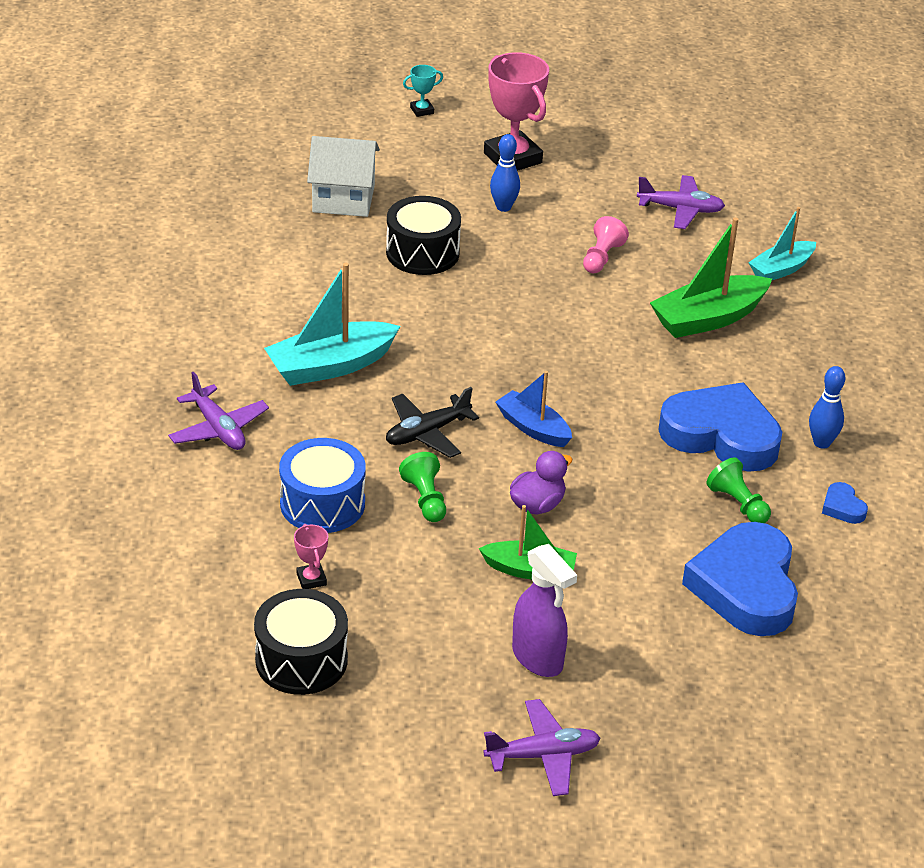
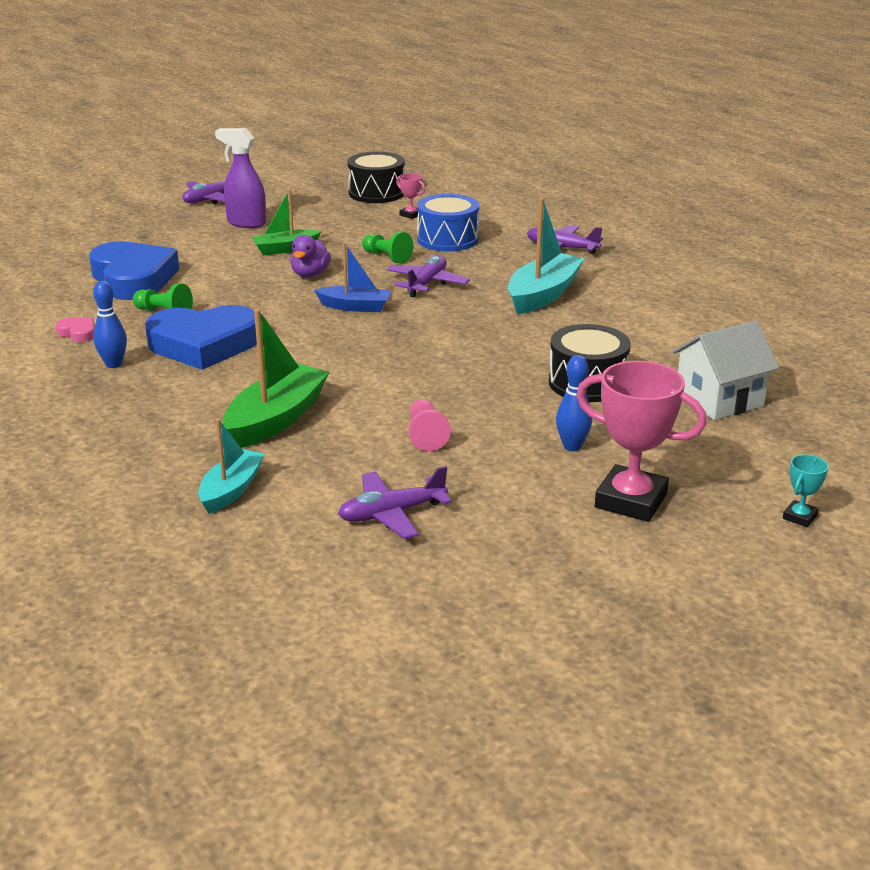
camera: 150 degrees right, 10 degrees down
(427, 433) = (427, 284): black plane -> purple plane
(842, 507) = (78, 333): blue heart -> pink heart

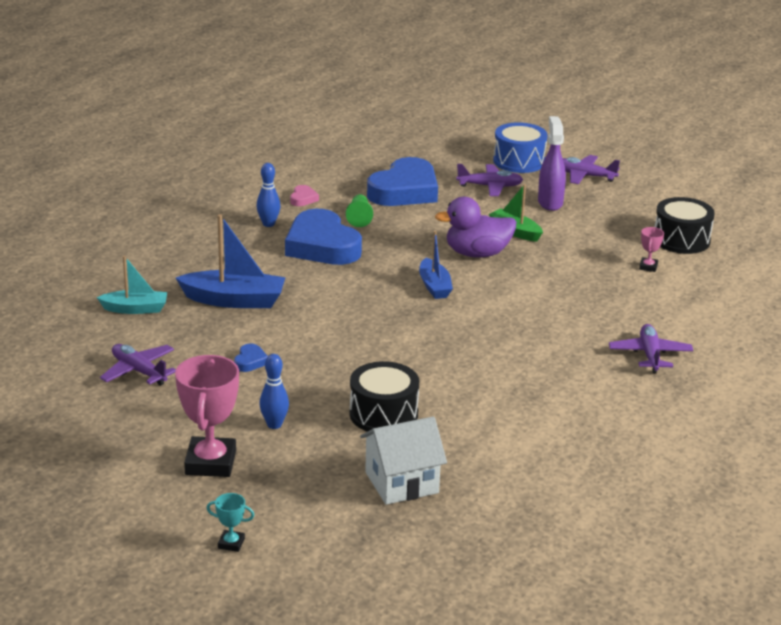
camera: 65 degrees right, 0 degrees up
(276, 419) = (234, 300): green boat -> blue boat
(310, 274) = (477, 254): purple duck -> purple duck, size x1.56
(387, 257) = (543, 277): green pawn -> none
(426, 435) = (250, 361): pink pawn -> blue heart
(427, 284) = (507, 306): purple plane -> purple plane (490, 186)
(447, 239) = (611, 296): blue drum -> blue drum (519, 161)
(543, 295) = (536, 364): turquoise boat -> none
(719, 399) = (401, 482): white house -> white house turned 60 degrees counterclockwise

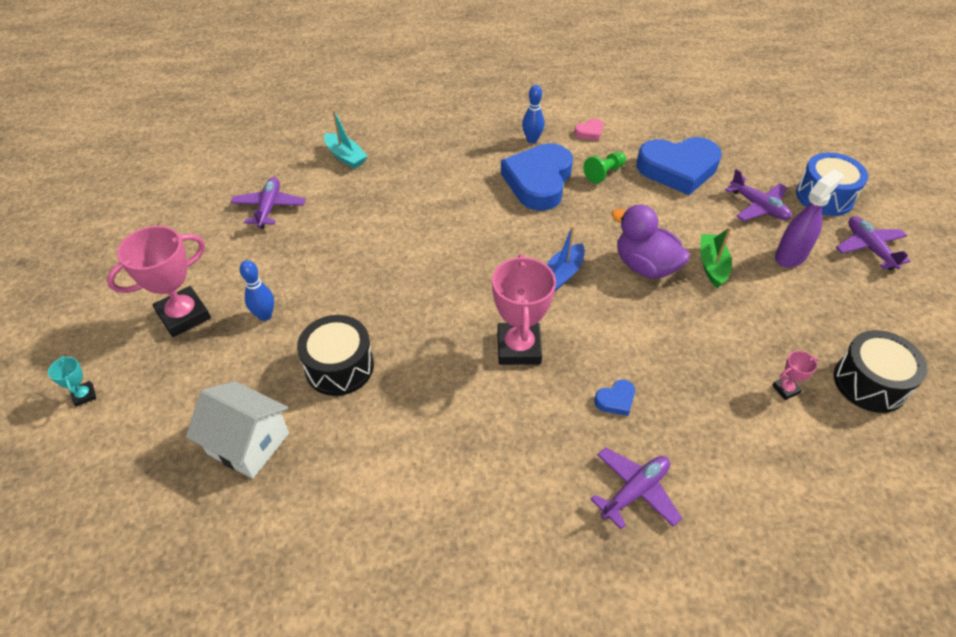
camera: 50 degrees right, 20 degrees up
(234, 300) = (410, 190): blue boat -> none
(250, 361) = (338, 249): blue heart -> blue heart (615, 400)
(477, 336) = (519, 347): none -> pink trophy

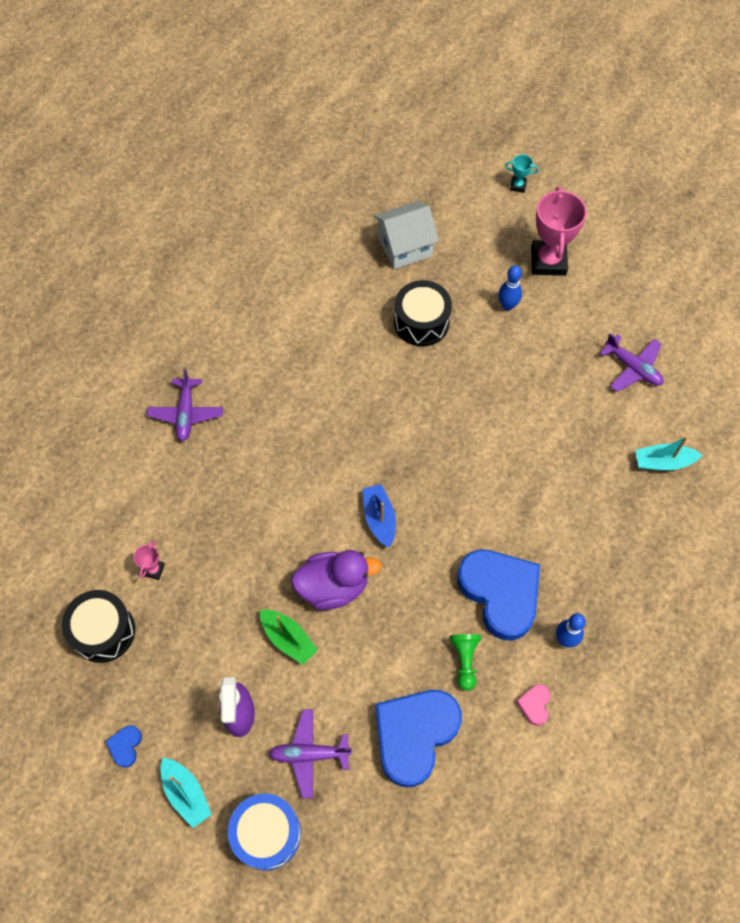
camera: 130 degrees right, 15 degrees up
(519, 347) = (341, 434): pink trophy -> none
(615, 400) = (248, 457): blue heart -> blue heart (125, 746)
(869, 248) = (186, 794): purple plane -> turquoise boat

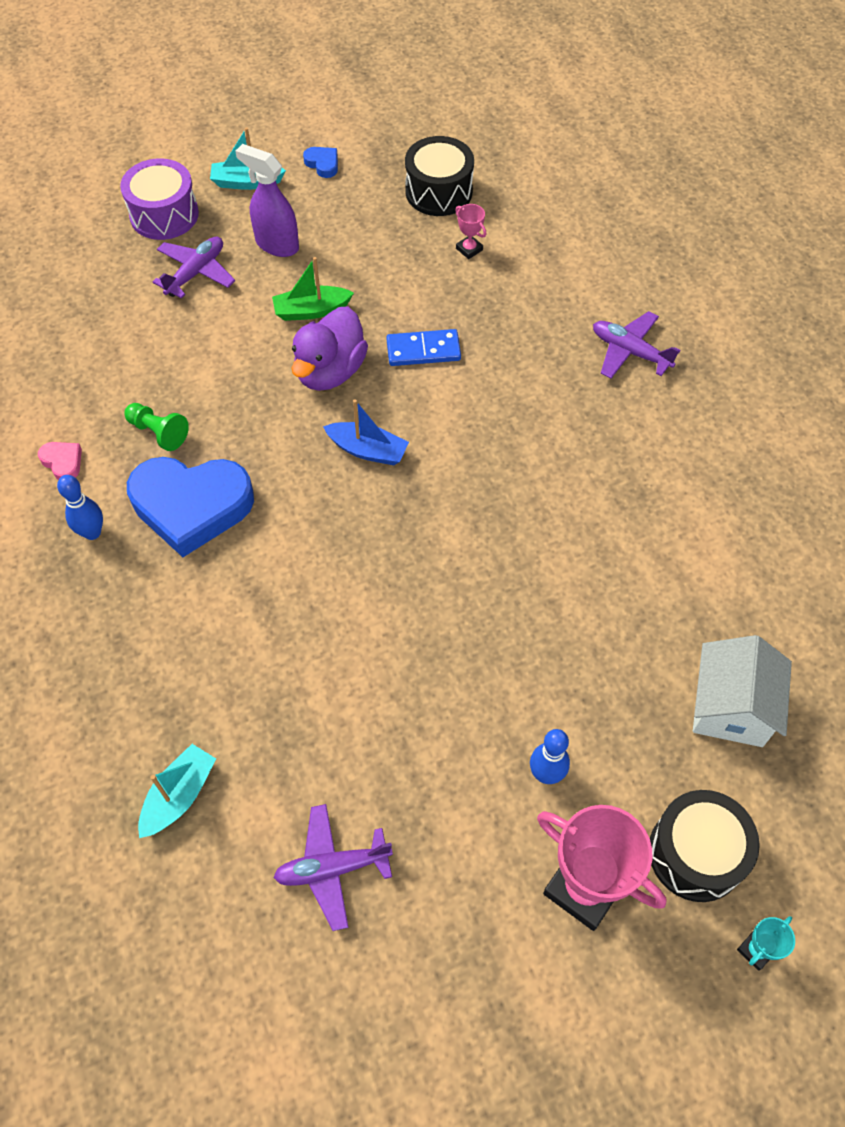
camera: 125 degrees right, 5 degrees down
(266, 834) = (164, 215): blue drum -> purple drum
(272, 539) = (423, 350): none -> blue domino
(414, 735) = (135, 353): blue heart -> none
(421, 322) = (592, 650): black drum -> black drum (696, 853)

